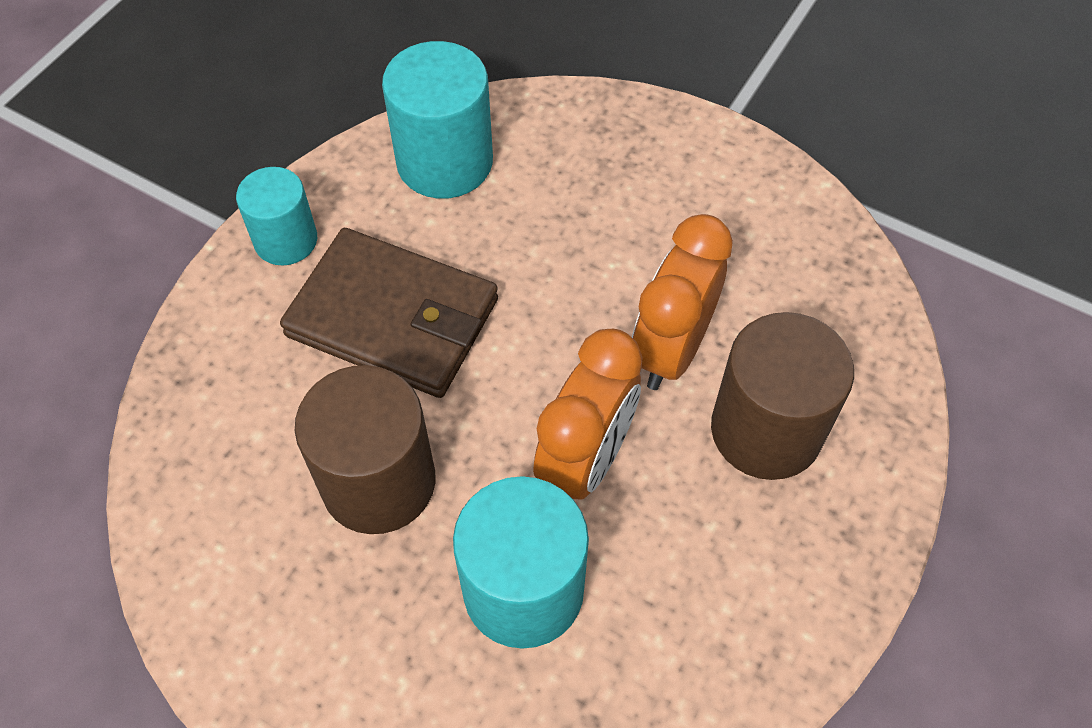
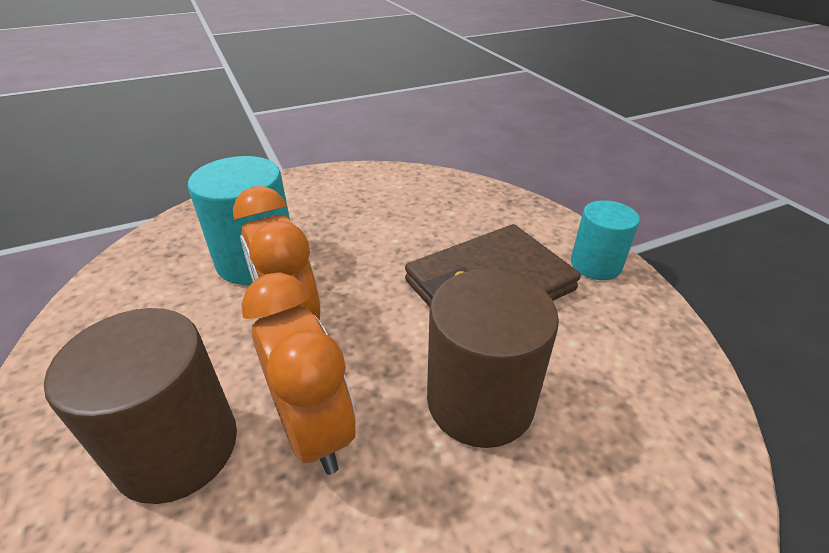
camera: 125 degrees right, 20 degrees down
(378, 482) = (378, 238): brown cylinder -> brown cylinder (480, 401)
(444, 162) = (643, 382): turquoise cylinder -> none

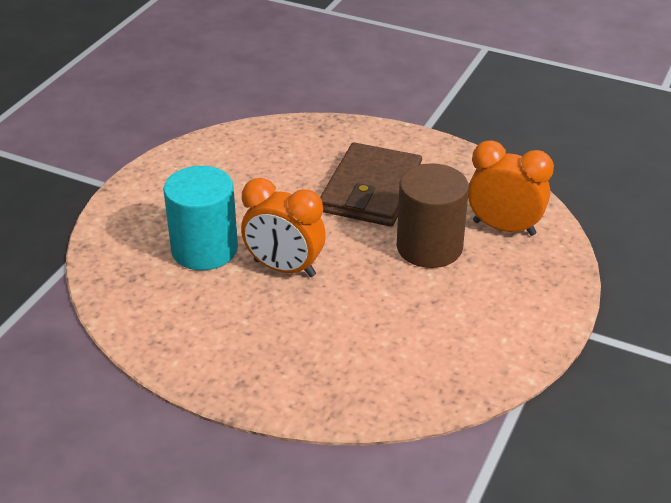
camera: 40 degrees left, 0 degrees up
(177, 448) = (312, 345): brown cylinder -> none
(313, 429) = (367, 301): orange clock -> orange clock (504, 228)
(595, 265) = (417, 147): turquoise cylinder -> none

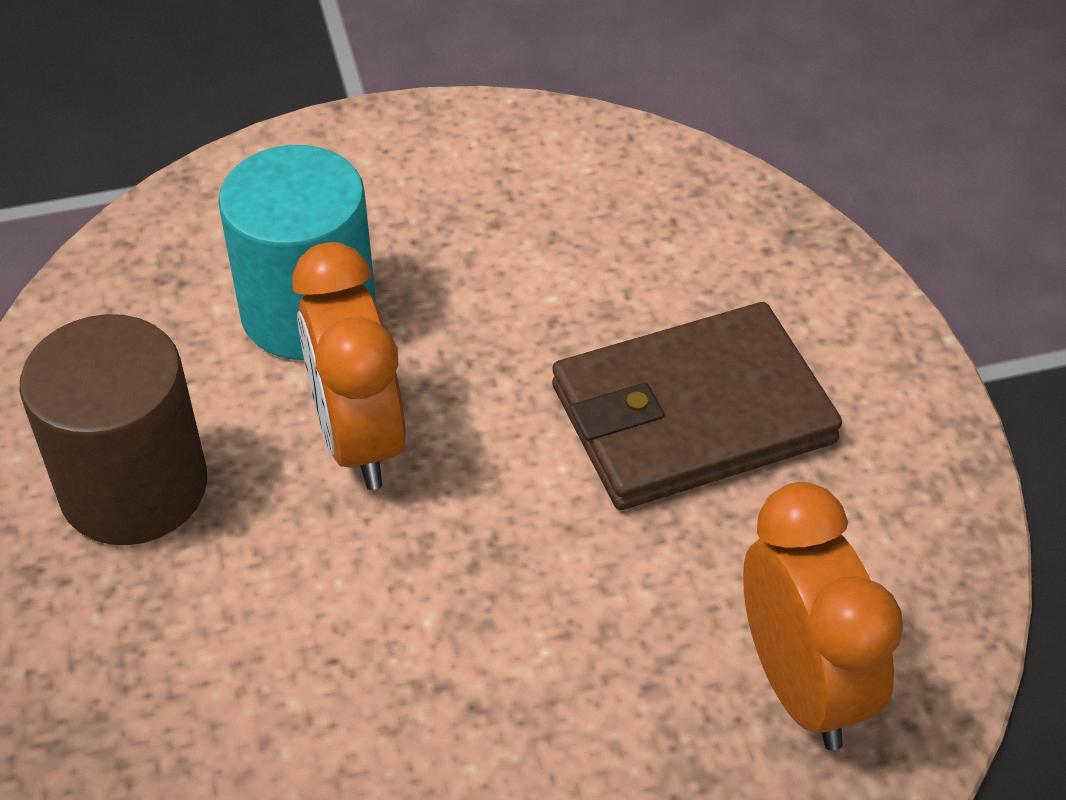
camera: 50 degrees right, 10 degrees up
(429, 247) = (619, 603): brown cylinder -> brown cylinder (134, 487)

